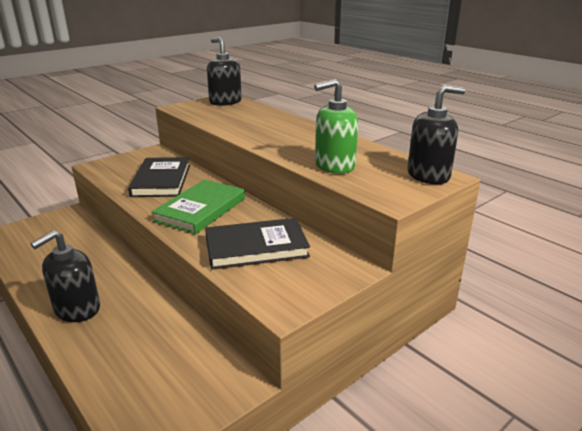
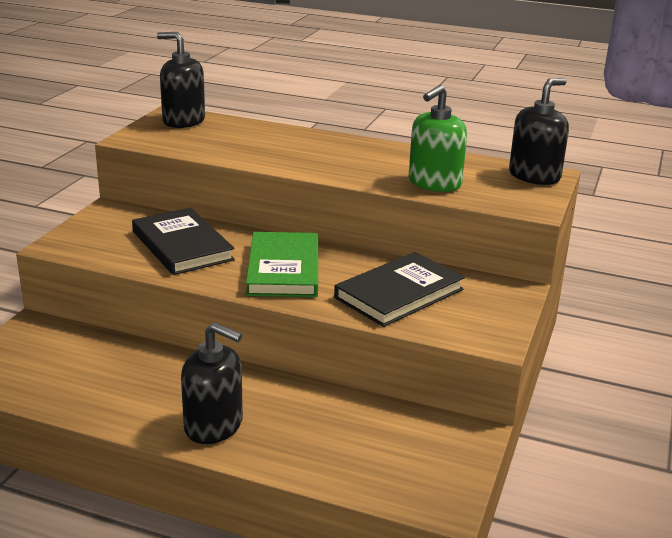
camera: 30 degrees left, 0 degrees up
(77, 309) = (214, 426): black soap dispenser -> black soap dispenser turned 75 degrees counterclockwise

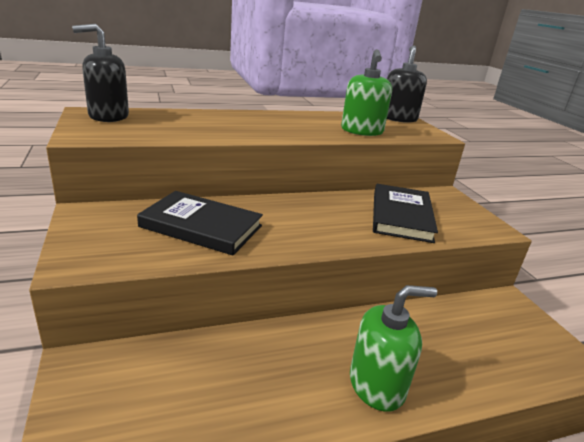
camera: 40 degrees left, 0 degrees up
(214, 426) = (377, 385): black soap dispenser -> green soap dispenser
(284, 269) = (307, 222): green book -> none

